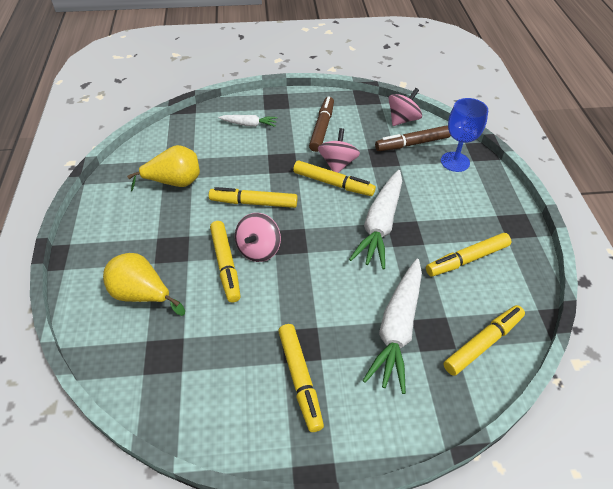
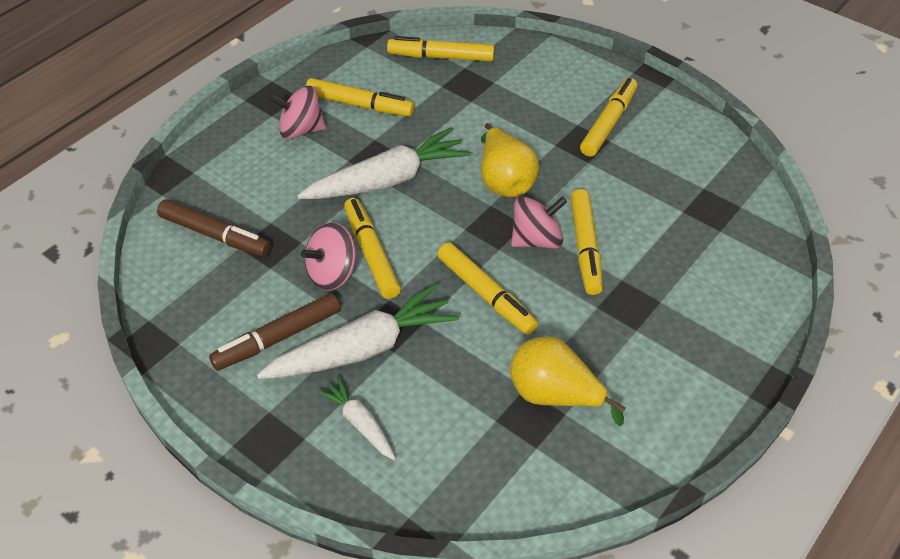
camera: 135 degrees left, 0 degrees up
(142, 295) = (697, 275): yellow pear -> yellow pear (504, 181)
(226, 265) = (585, 247): yellow marker -> yellow marker turned 150 degrees clockwise
(397, 329) = (492, 103): white carrot -> white carrot (363, 348)
(402, 119) = (168, 273): pink spinning top -> pink spinning top (301, 130)
(455, 162) = (212, 183): blue goblet -> none

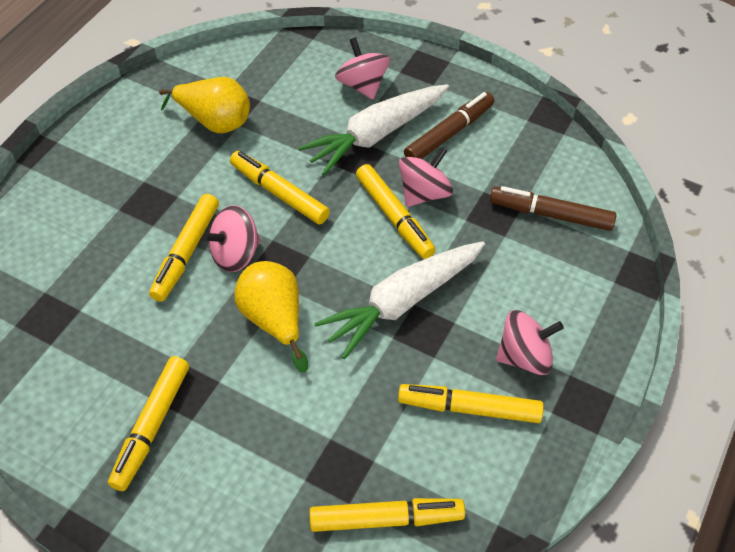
camera: 170 degrees right, 5 degrees up
(359, 423) = (362, 85): white carrot -> pink spinning top
(585, 247) = (186, 252): yellow marker -> yellow marker turned 150 degrees counterclockwise

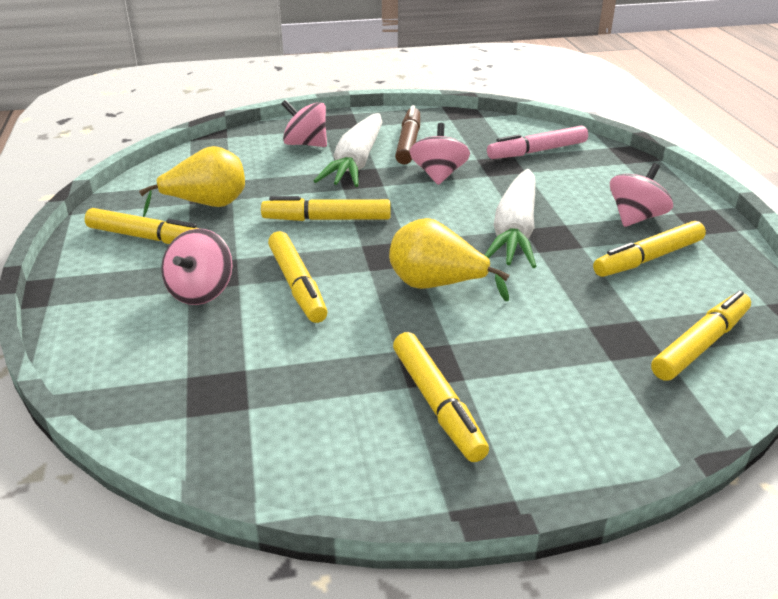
camera: 40 degrees left, 20 degrees down
(235, 254) = (343, 266): pink spinning top -> pink spinning top (201, 291)
(394, 217) = (437, 194): yellow marker -> yellow marker (148, 238)
(550, 214) = (537, 151): brown marker -> pink marker

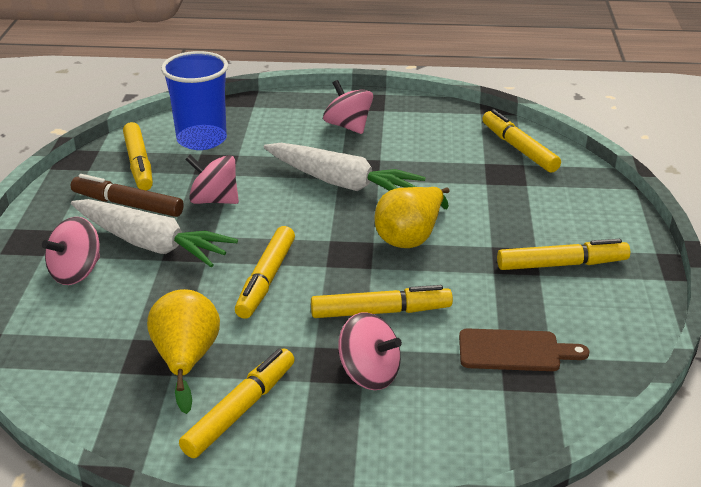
camera: 75 degrees left, 0 degrees up
(252, 378) = (515, 351): none -> brown cutting board
(537, 151) = (201, 139): pink marker -> blue cup
(648, 258) = (409, 137): yellow marker -> yellow marker (139, 164)

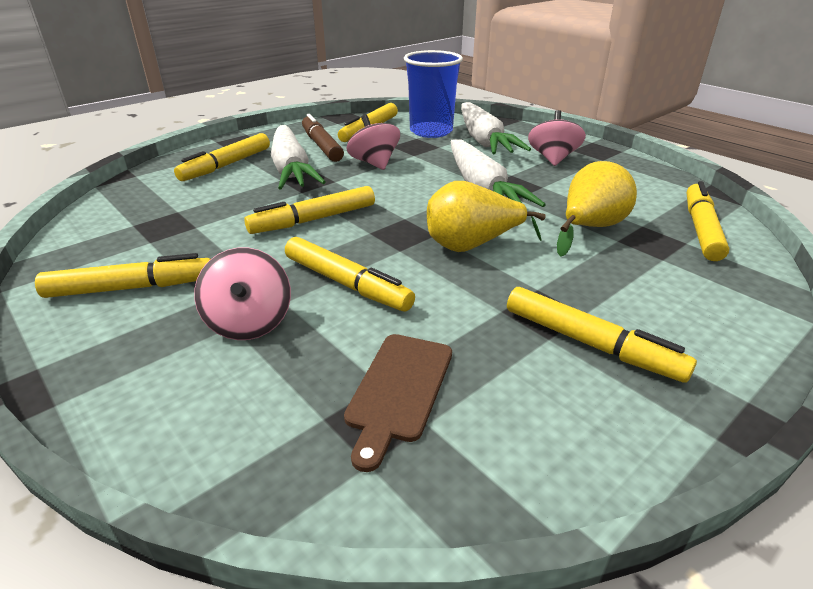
camera: 45 degrees right, 0 degrees up
(76, 272) = (226, 165): pink spinning top -> yellow marker
(186, 360) = (173, 239): yellow pear -> yellow pear (589, 228)
(265, 130) = (483, 141): none -> white carrot
(515, 351) = (399, 390): brown cutting board -> brown cutting board turned 60 degrees clockwise

